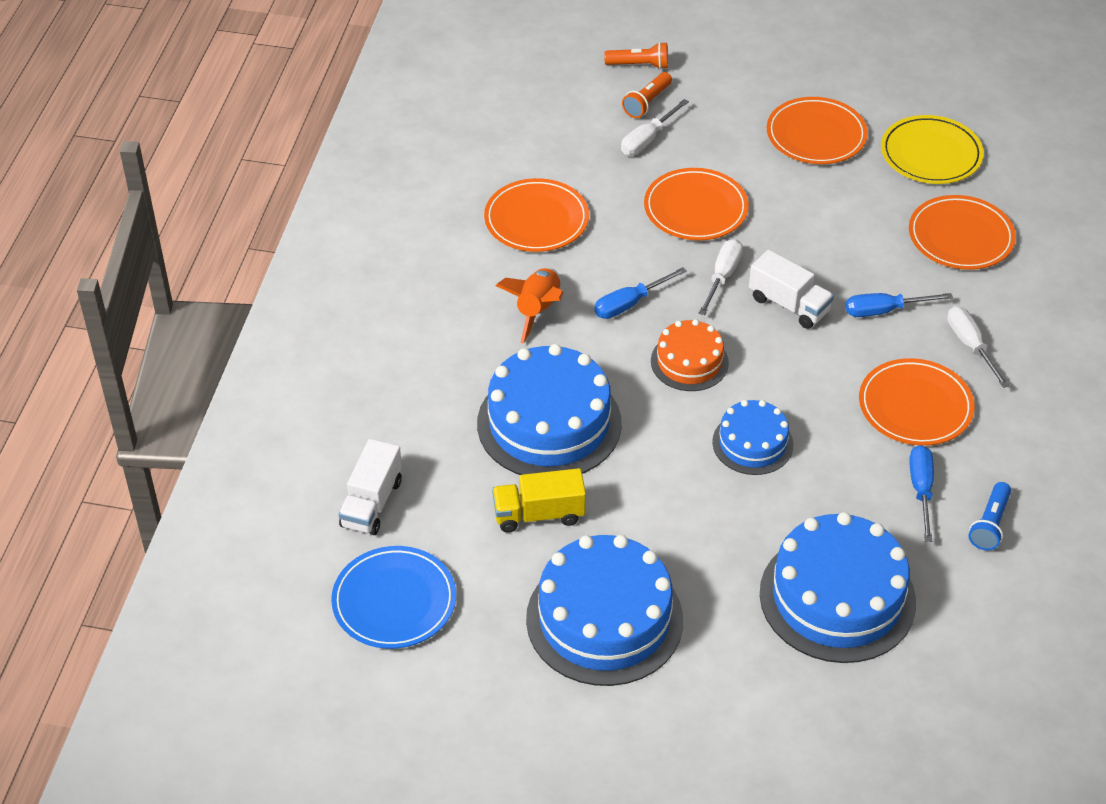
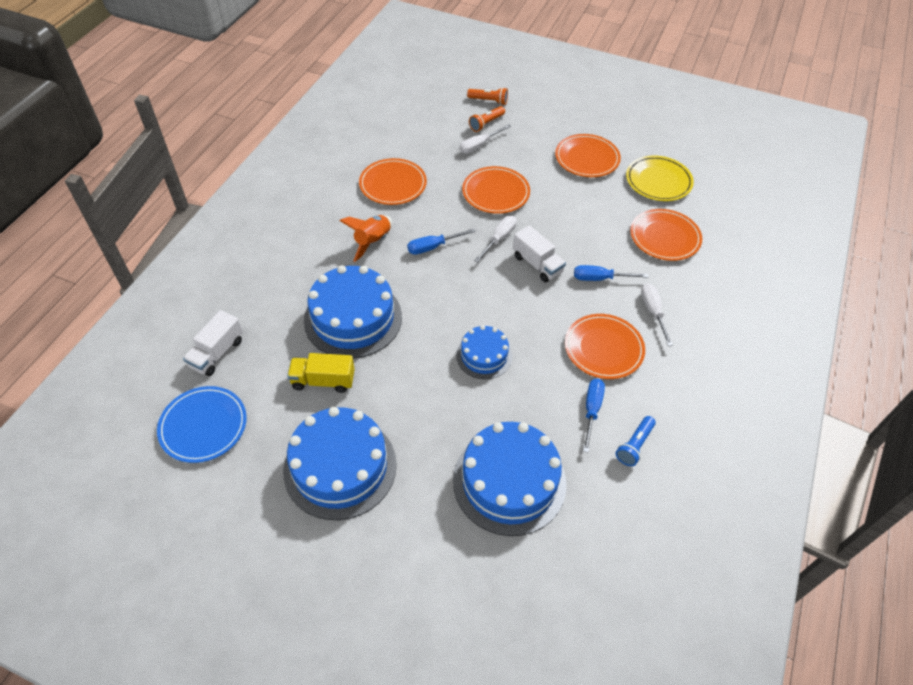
camera: 10 degrees right, 5 degrees up
(689, 362) = (459, 292): orange cake -> none

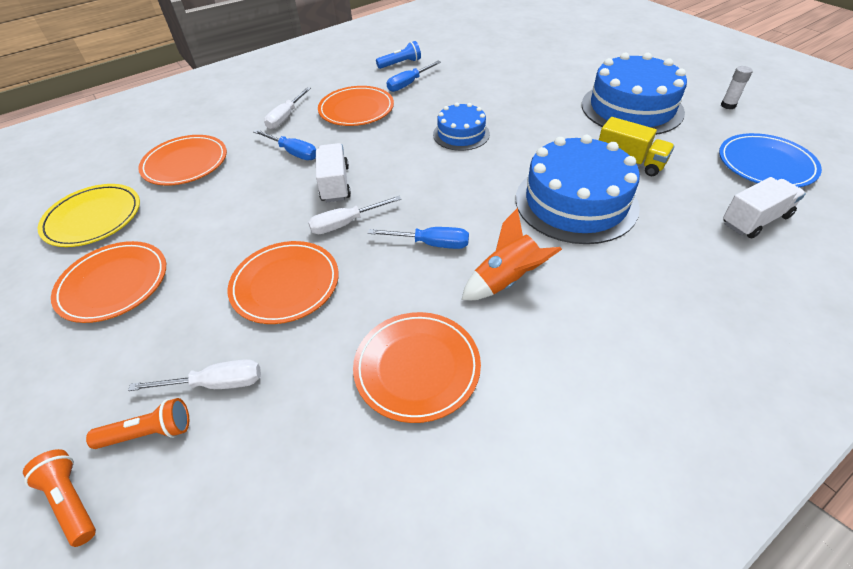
camera: 145 degrees left, 5 degrees down
(237, 518) = (728, 105): none -> white glue stick
(509, 481) = (503, 71): blue cake -> none

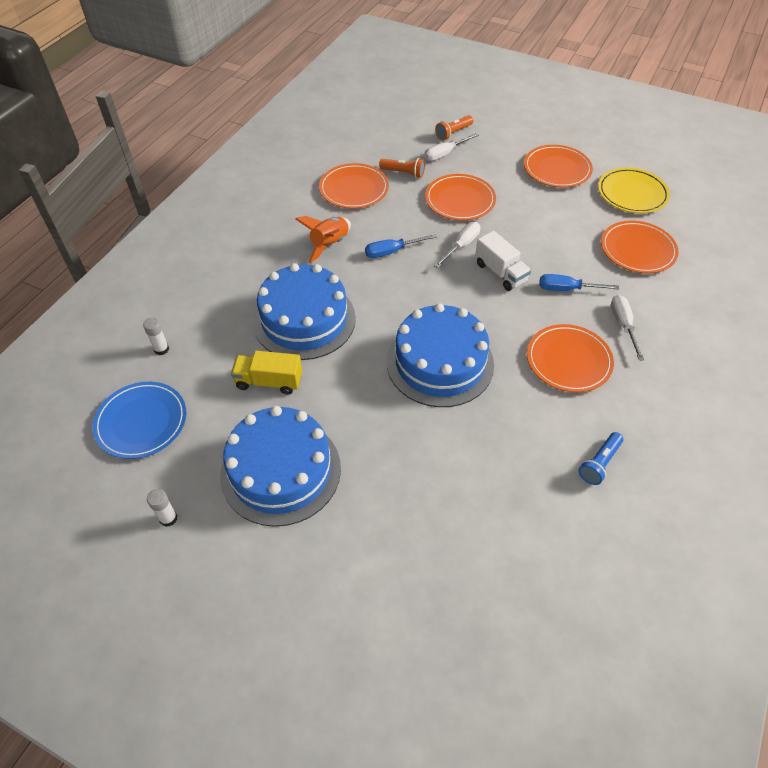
camera: 150 degrees right, 5 degrees up
(71, 501) = (457, 111): orange flashlight -> orange flashlight (403, 173)
(409, 84) = (553, 424): blue screwdriver -> none
(461, 134) = (440, 363): blue cake -> blue cake, size x1.80
(755, 220) = (161, 349): white truck -> white glue stick

